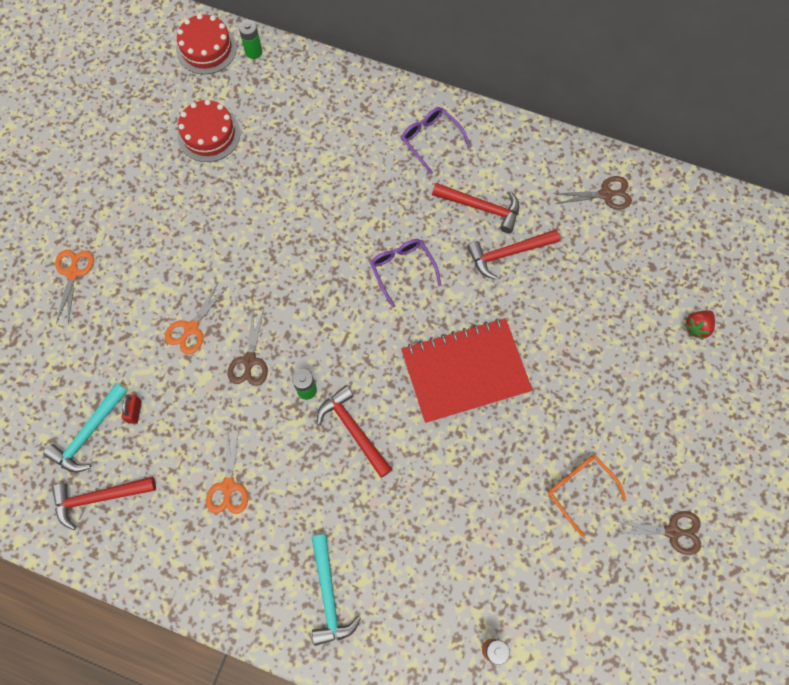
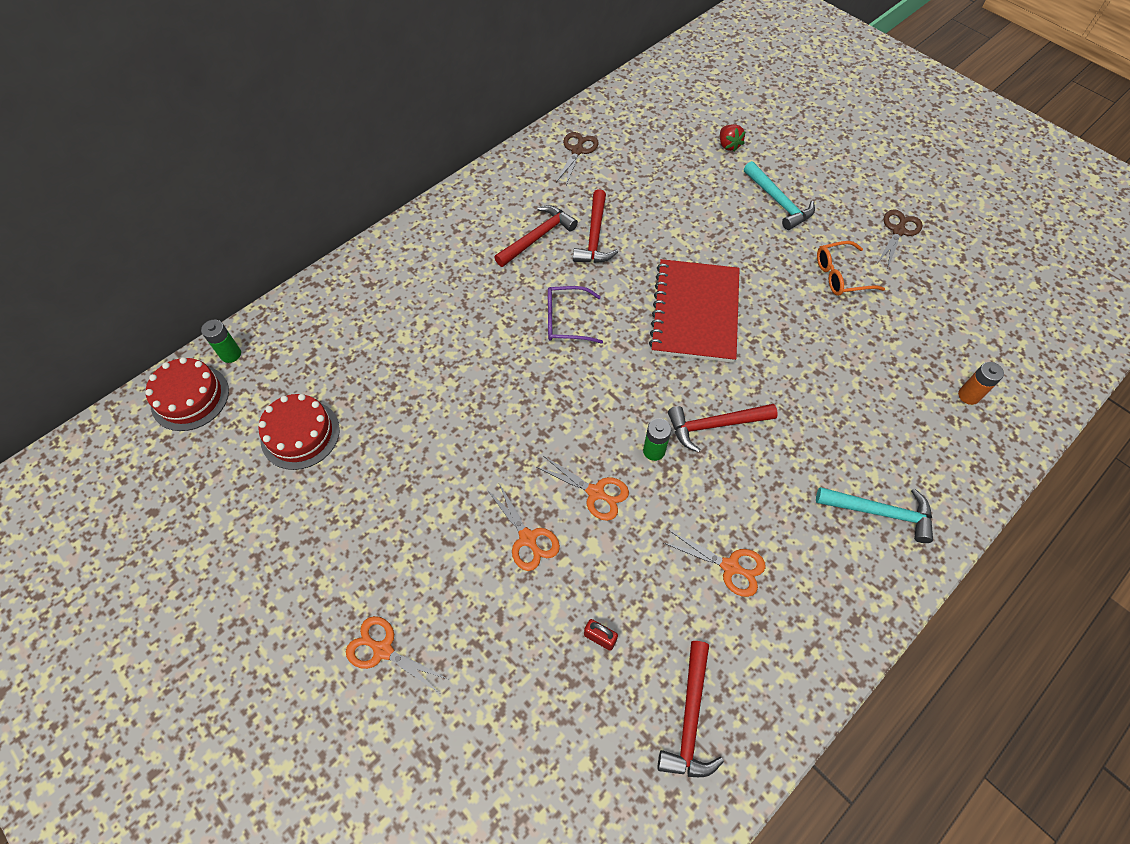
camera: 65 degrees left, 10 degrees down
(89, 434) = (604, 703): turquoise hammer -> turquoise hammer (778, 202)
(249, 361) = (596, 493): brown scissors -> orange scissors
(431, 140) = (443, 246): purple glasses -> none

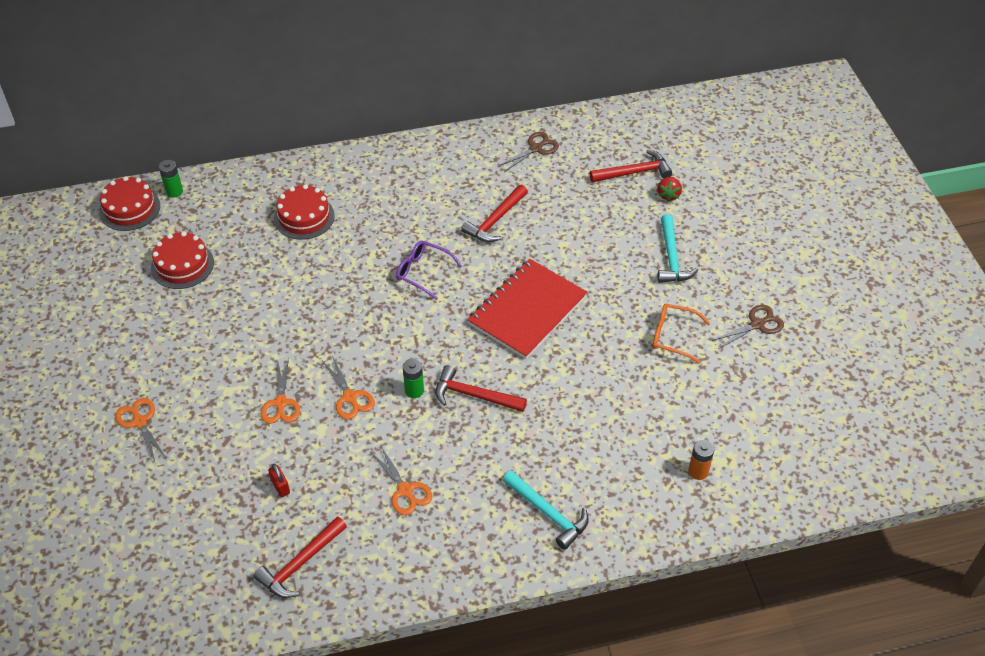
camera: 30 degrees right, 10 degrees down
(399, 318) = (304, 217): none -> red cake
(537, 237) = (450, 202): red hammer -> red hammer (634, 172)

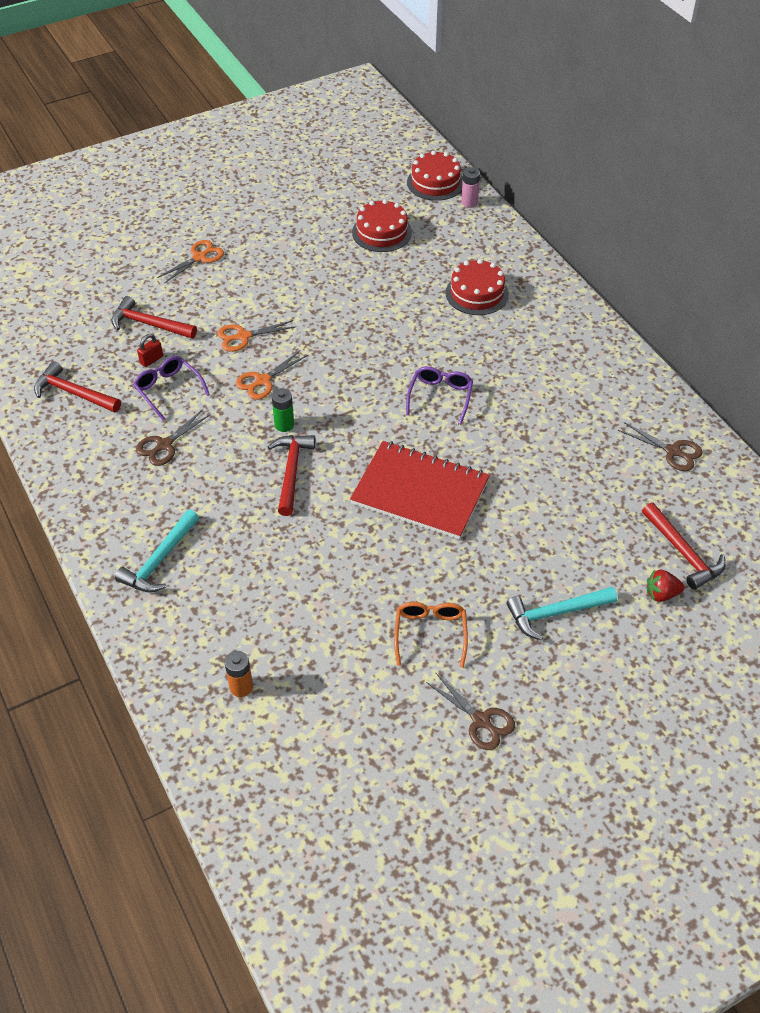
camera: 75 degrees right, 0 degrees up
(174, 191) = (469, 202): green battery -> pink battery
(330, 477) = (168, 390): none -> purple glasses
(405, 490) = (164, 445): orange scissors -> brown scissors
(495, 220) = (540, 439): red hammer -> red hammer (149, 324)

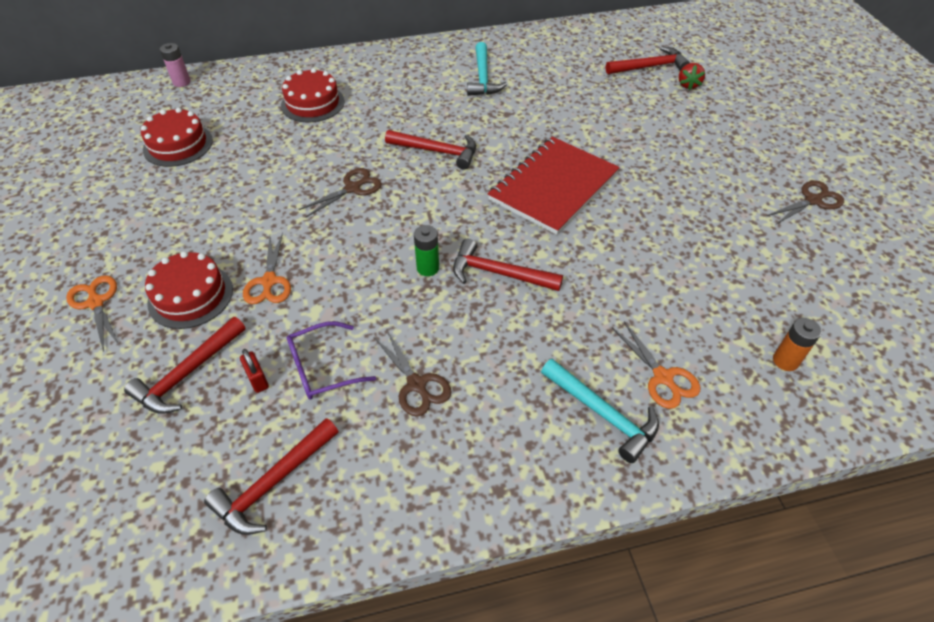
camera: 75 degrees left, 0 degrees up
(262, 381) = (352, 275): orange scissors -> orange scissors (663, 377)
(430, 634) = (721, 212): orange glasses -> none
(435, 182) = (133, 96): red cake -> red cake (190, 296)
(440, 397) = (437, 151): purple glasses -> red hammer
(556, 613) = (703, 138): turquoise hammer -> turquoise hammer (483, 77)
(673, 451) = (548, 48): brown scissors -> brown scissors (352, 188)

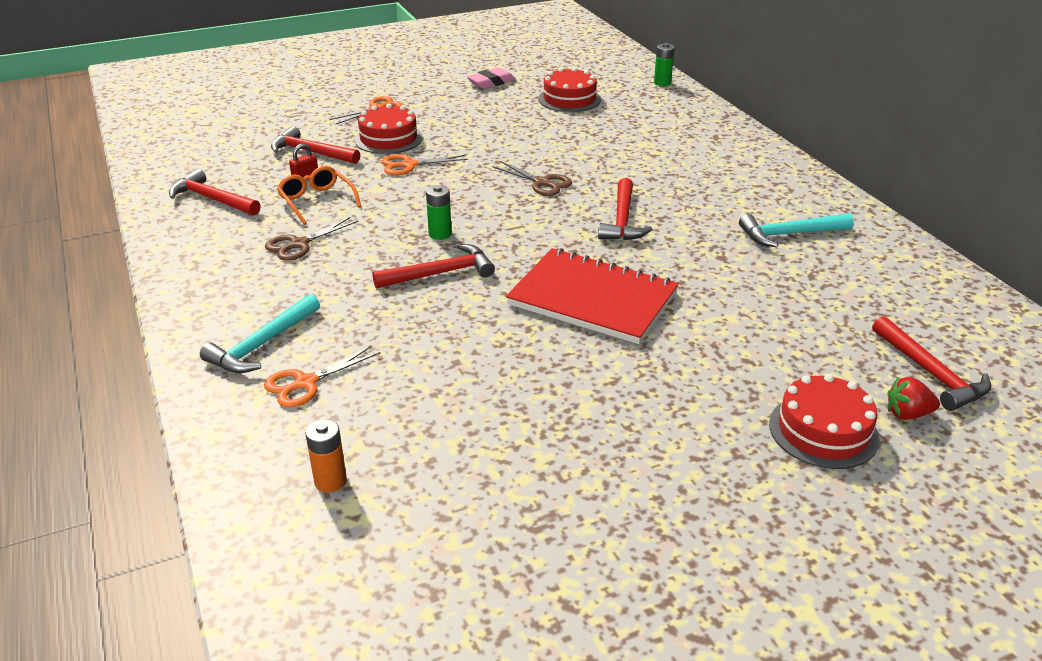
camera: 80 degrees right, 15 degrees down
(91, 195) = (491, 82): none -> pink eraser
(182, 82) = (662, 83): pink battery -> green battery
(312, 103) = (668, 144): red cake -> red cake (823, 431)
(322, 368) = (316, 201): purple glasses -> orange glasses
(499, 273) = (440, 273): red hammer -> red hammer turned 60 degrees clockwise
(813, 200) = (660, 543): brown scissors -> none

